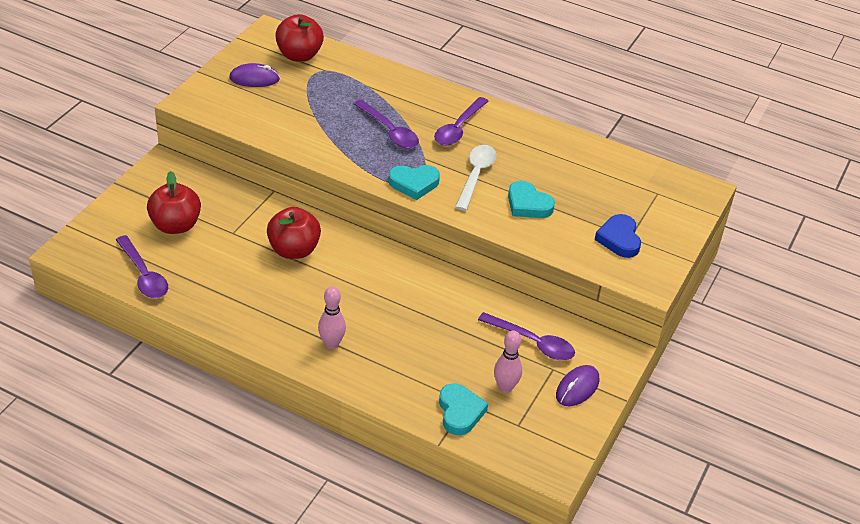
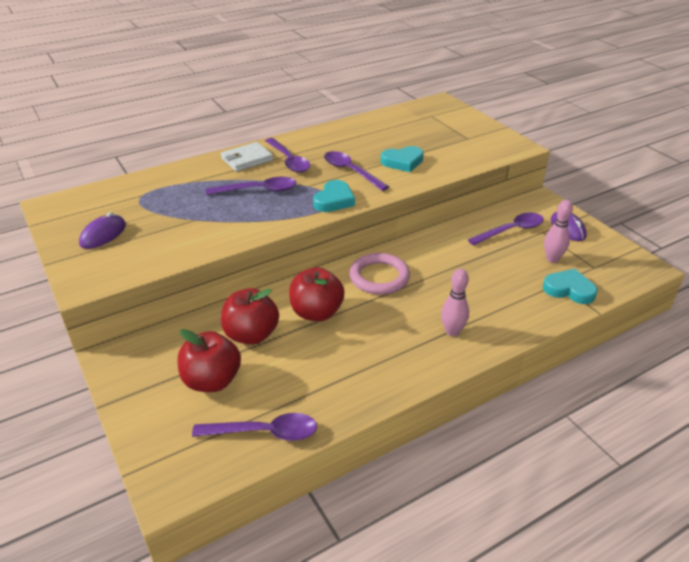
camera: 55 degrees left, 5 degrees down
(299, 55) = (105, 201): red apple -> red apple (251, 335)
(373, 271) = (379, 277): none -> pink ring
(436, 102) = (247, 159): none -> white wallet
(476, 175) = (350, 171): white spoon -> purple spoon
(619, 239) = (467, 142): blue heart -> none

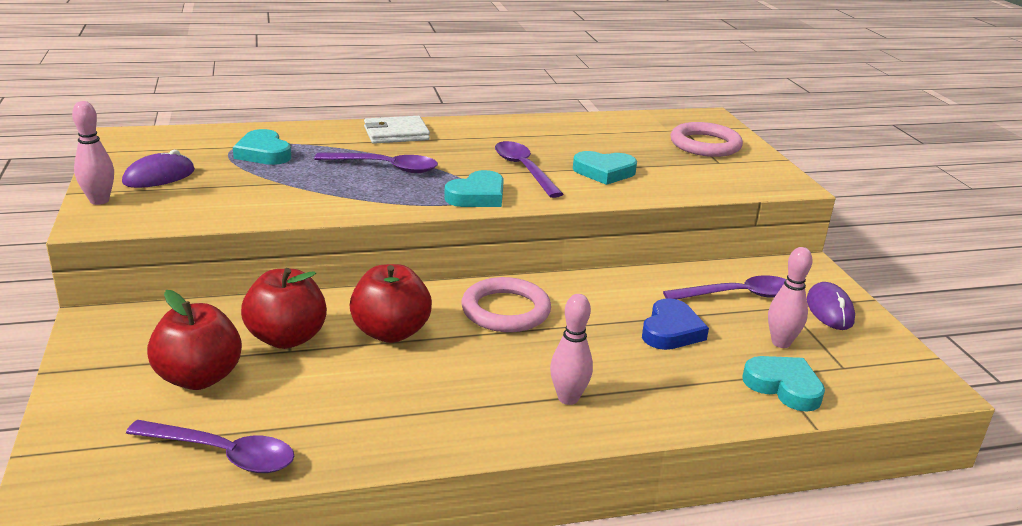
camera: 15 degrees right, 10 degrees down
(74, 266) = (99, 200): none -> pink bowling pin
(165, 197) = (263, 153): none -> turquoise heart
(289, 161) = (449, 144): purple spoon -> none
(452, 125) = (705, 145): none -> pink ring
(486, 266) = (671, 331): none -> blue heart

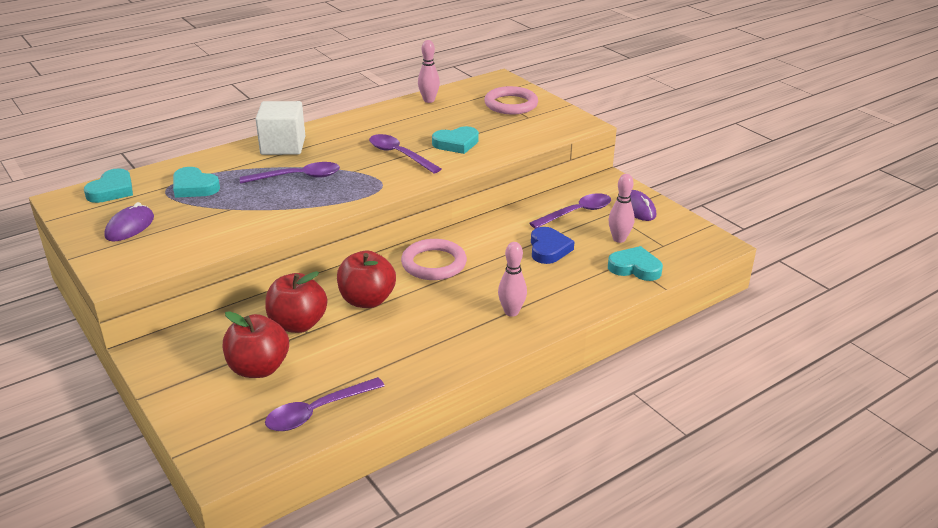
camera: 20 degrees left, 5 degrees up
(99, 200) = (102, 258): pink bowling pin -> pink bowling pin (429, 100)
(223, 454) = (317, 411): purple spoon -> purple spoon turned 150 degrees clockwise
(396, 133) = (283, 146): white wallet -> white cube
(477, 196) = (382, 184): turquoise heart -> turquoise heart (112, 190)

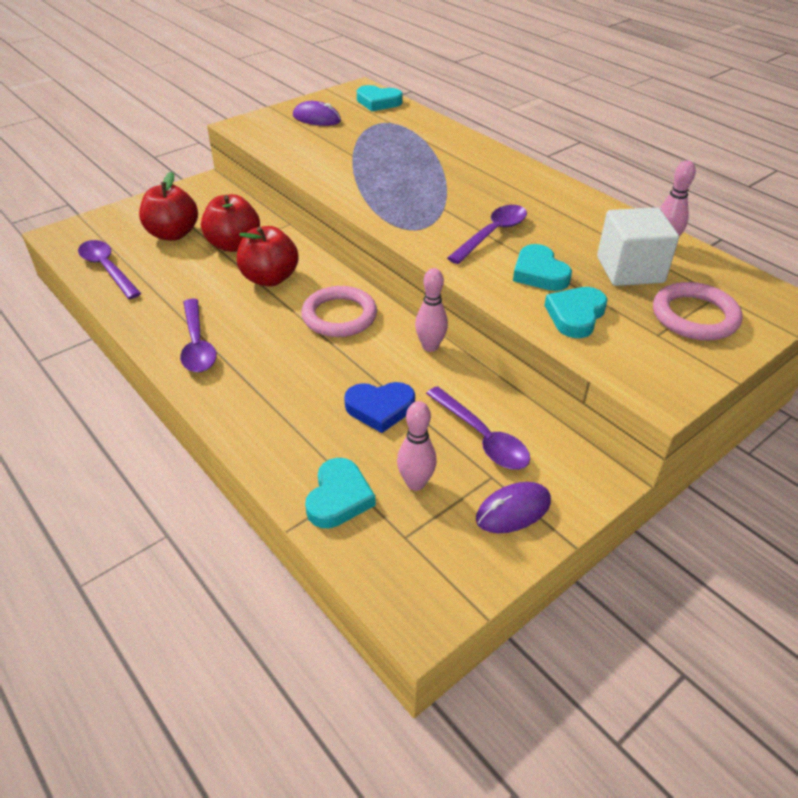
camera: 85 degrees right, 10 degrees up
(194, 187) = (390, 133): turquoise heart -> turquoise heart (575, 315)
(283, 146) = (489, 164): white cube -> white cube (630, 269)
(298, 177) = (421, 179): purple spoon -> purple spoon (197, 344)
(511, 312) = (241, 378): pink bowling pin -> pink bowling pin (430, 346)

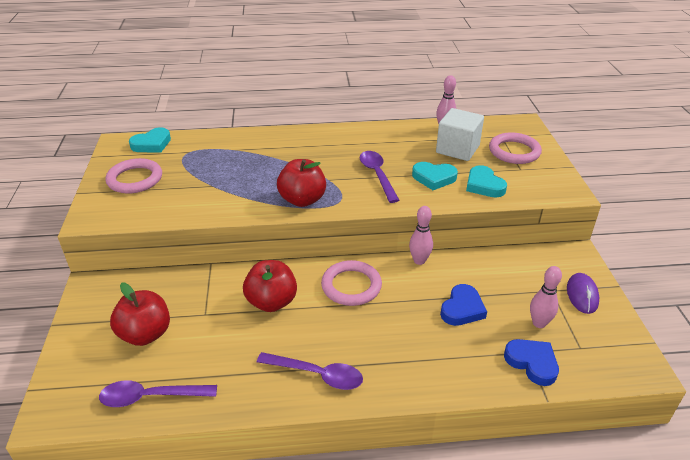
camera: 55 degrees left, 5 degrees down
(234, 245) = (204, 304): red apple -> red apple (302, 200)
(316, 118) = (135, 179): purple mouse -> pink ring
(339, 497) = (532, 363): turquoise heart -> blue heart
(482, 437) = (517, 278): purple spoon -> none

